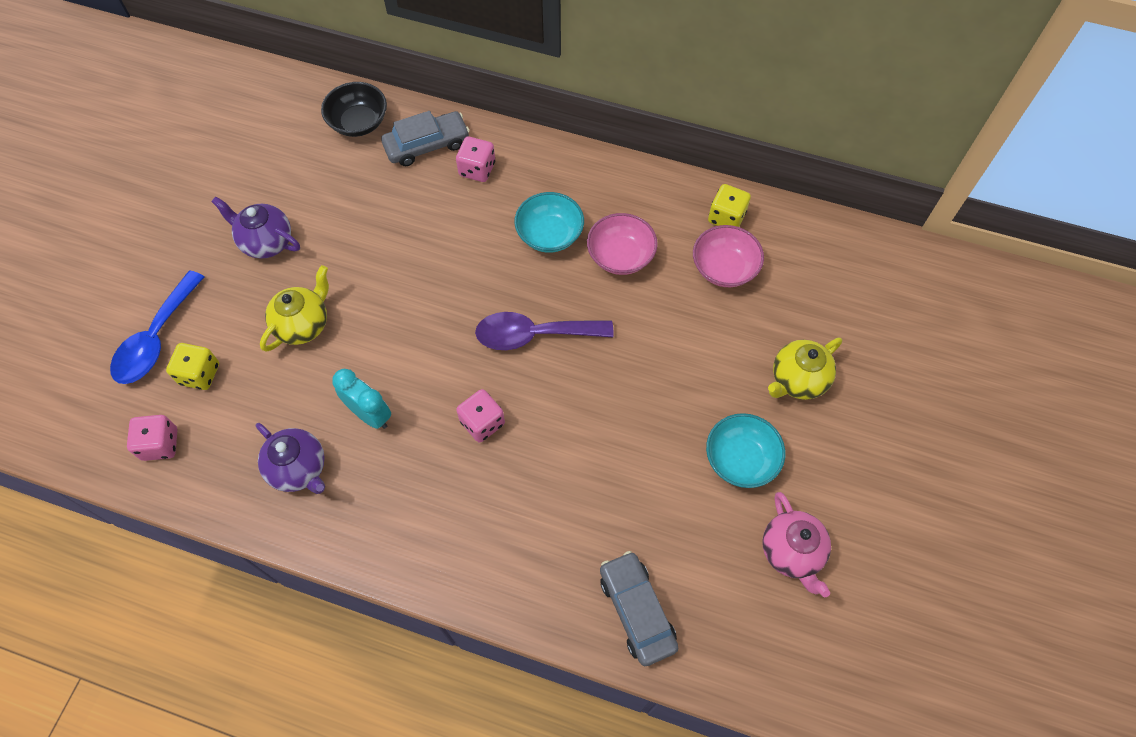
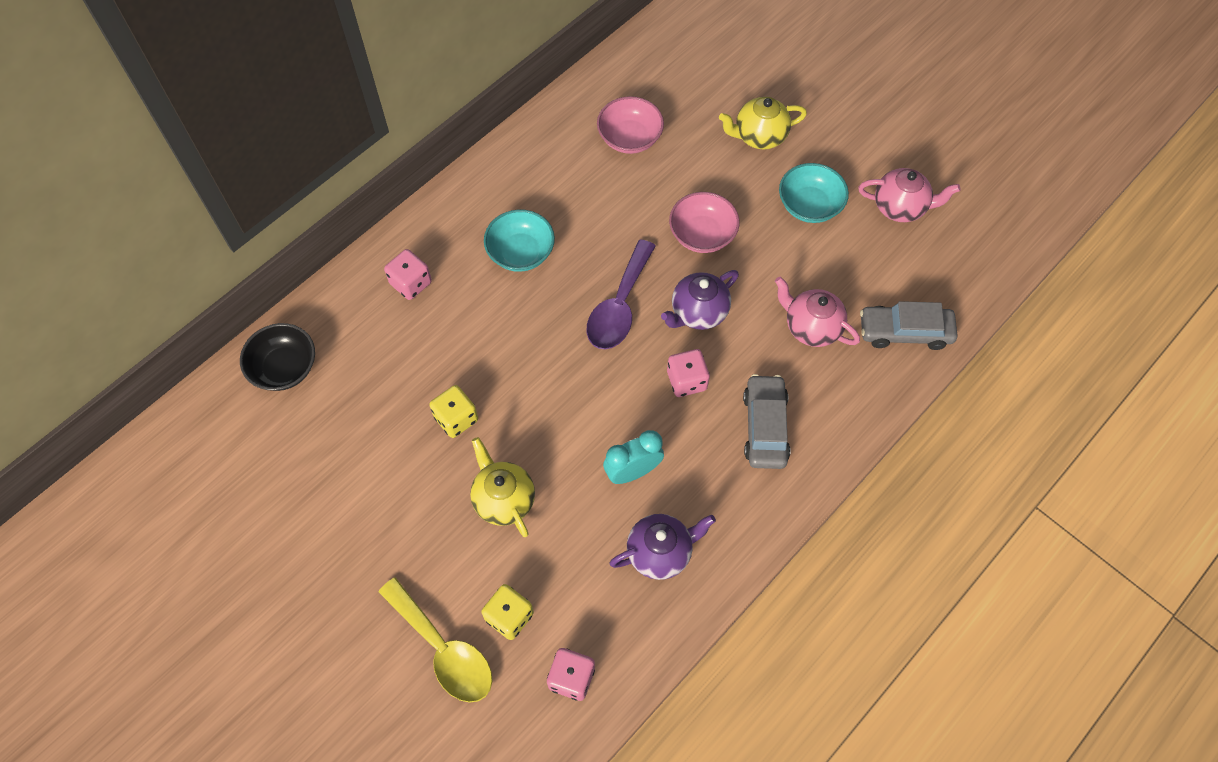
camera: 65 degrees left, 0 degrees up
(156, 339) = (444, 649): blue spoon -> yellow spoon
(266, 242) = (384, 504): purple teapot -> purple teapot (698, 312)
(427, 145) = (354, 316): grey car -> grey car (765, 427)
(595, 514) = (811, 327): none -> pink teapot
(620, 256) = (575, 207): pink bowl -> pink bowl (702, 234)
(726, 217) = (580, 114): yellow dice -> yellow dice (456, 418)
(797, 380) = (759, 136): yellow teapot -> yellow teapot turned 90 degrees clockwise

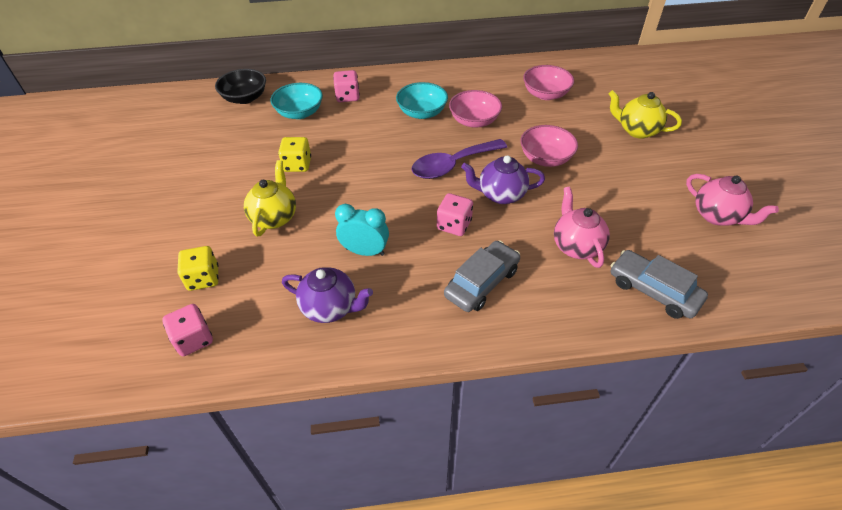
camera: 40 degrees right, 15 degrees down
(444, 649) = (150, 269): yellow spoon -> none
(588, 228) = (474, 121): none -> pink bowl
(809, 205) = (641, 180): turquoise bowl -> turquoise bowl (299, 113)

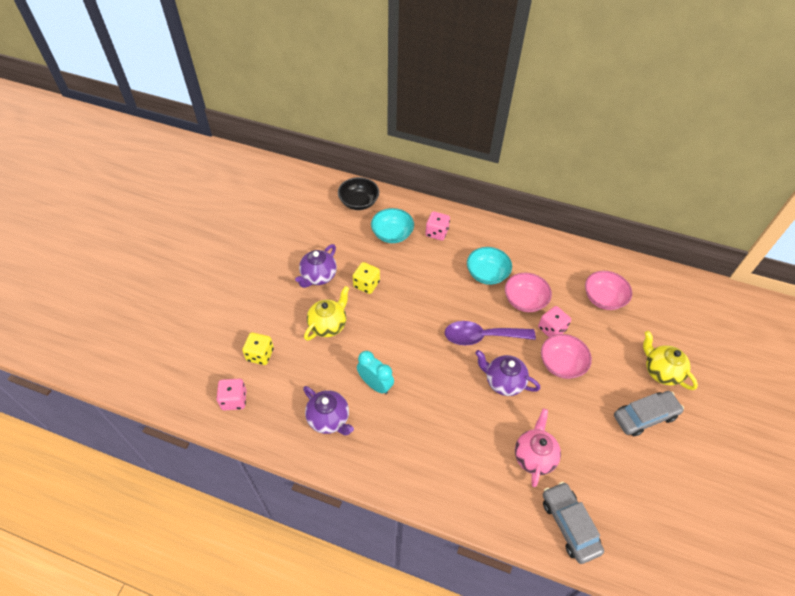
camera: 25 degrees right, 5 degrees up
(235, 177) = (318, 277): none -> purple teapot
(454, 225) = (451, 392): pink dice -> pink dice (551, 329)
(482, 283) = (443, 452): grey car -> grey car (645, 416)
(717, 216) = (672, 487): pink teapot -> none

